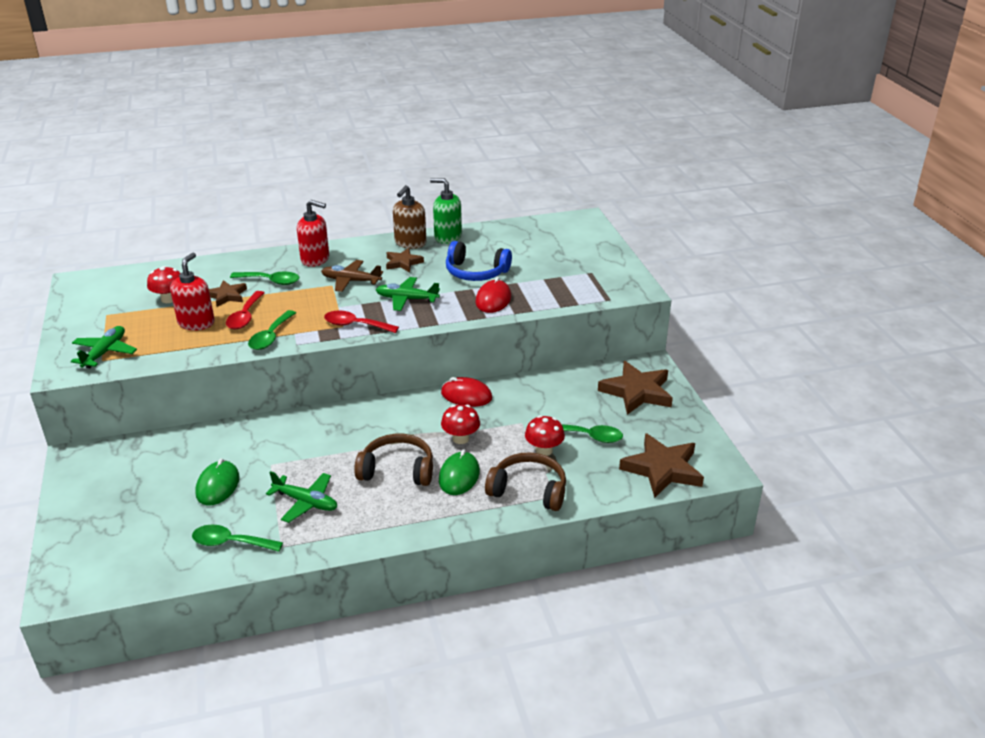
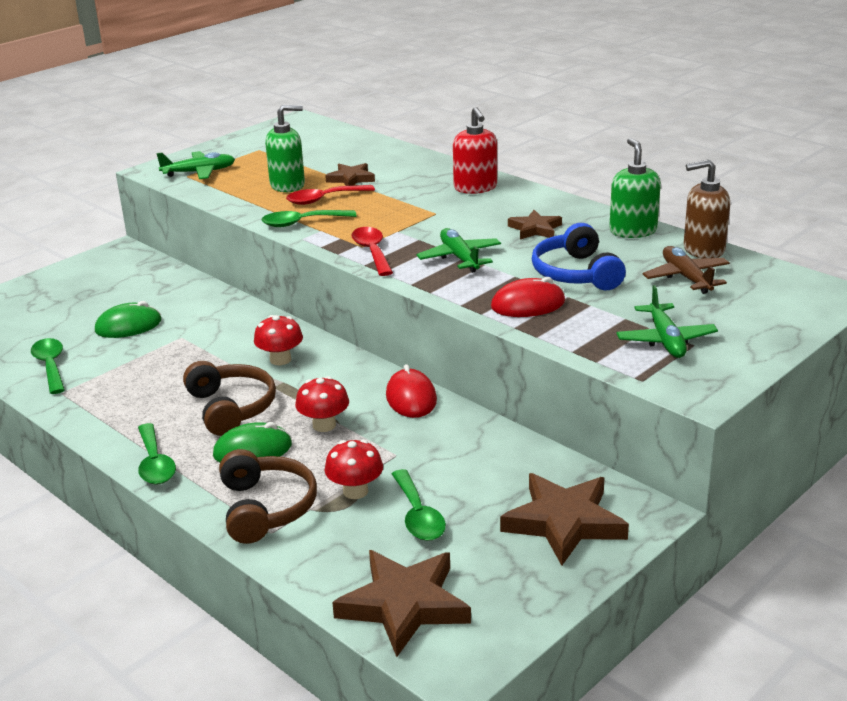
camera: 60 degrees right, 5 degrees down
(169, 299) = (314, 160): red mushroom -> red mushroom (280, 359)
(196, 323) = (288, 185): red soap dispenser -> green soap dispenser
(271, 281) = (403, 185): green spoon -> green spoon (155, 463)
(306, 502) = (137, 378): green plane -> green plane (666, 340)
(351, 281) = (457, 218): brown plane -> brown plane (686, 277)
(410, 243) = (584, 217): brown soap dispenser -> brown soap dispenser (703, 250)

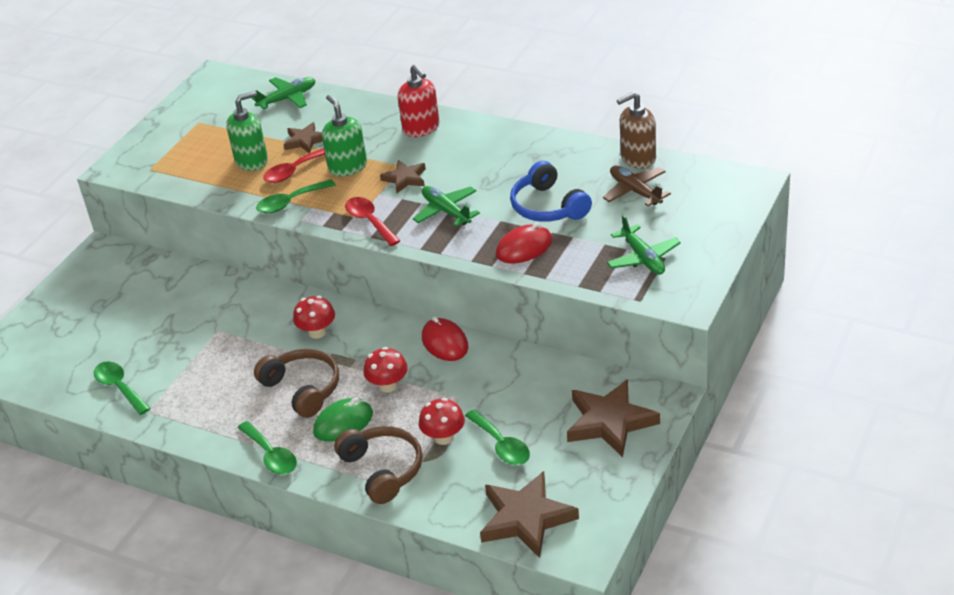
camera: 15 degrees left, 10 degrees up
(128, 326) = (162, 330): green mouse -> none
(199, 172) = (159, 162): green plane -> green plane (287, 98)
(535, 229) = (494, 165): brown star -> brown star (405, 179)
(633, 231) = (574, 150): green soap dispenser -> green soap dispenser (347, 167)

